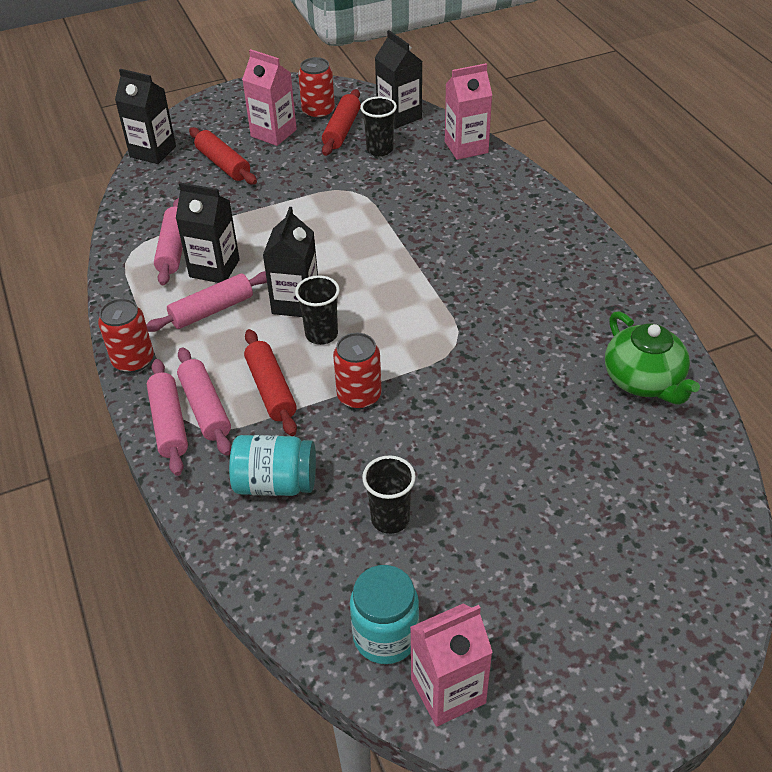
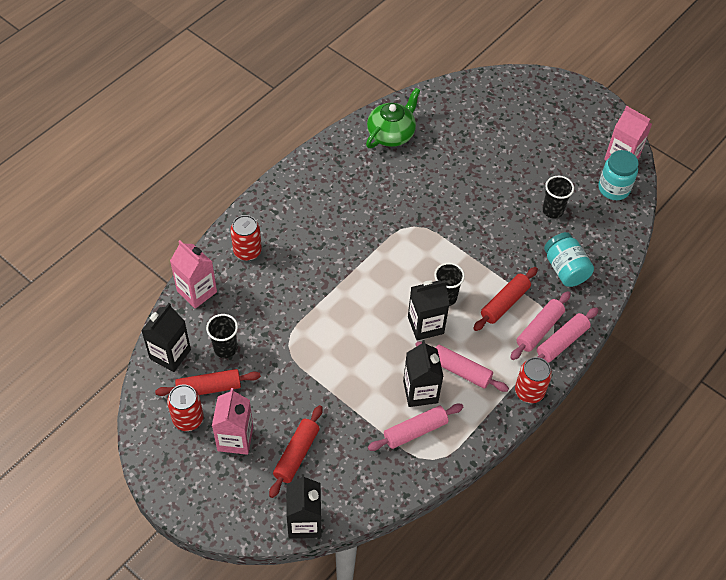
camera: 120 degrees left, 10 degrees up
(359, 396) = (482, 257): red can -> red can (247, 251)

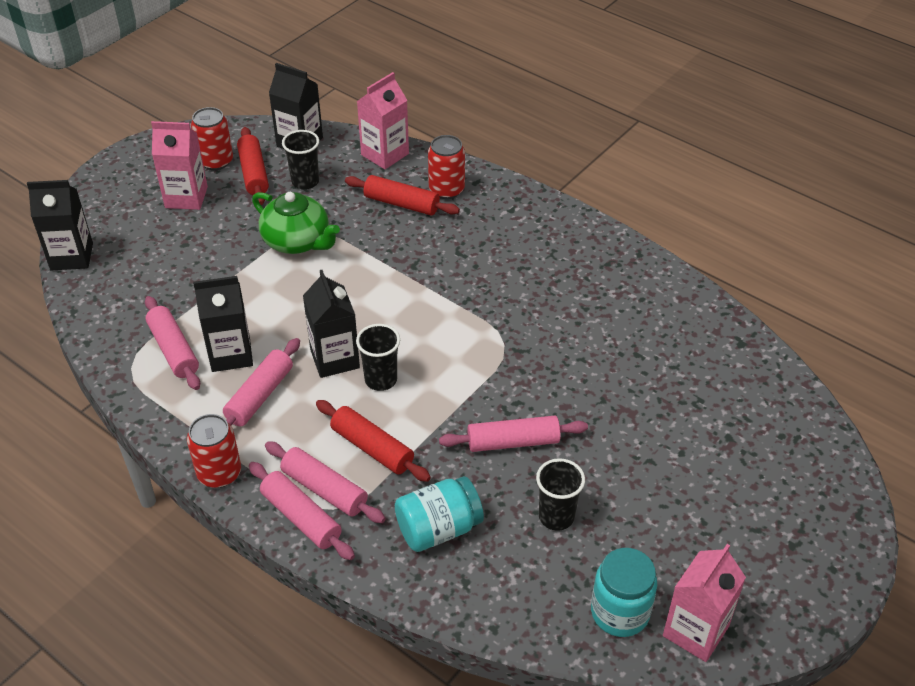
camera: 90 degrees right, 10 degrees down
(296, 454) = (158, 246): red rolling pin -> red rolling pin (401, 204)
(391, 134) = (673, 317): green teapot -> green teapot (297, 241)
(497, 227) = (513, 442): none -> pink rolling pin

